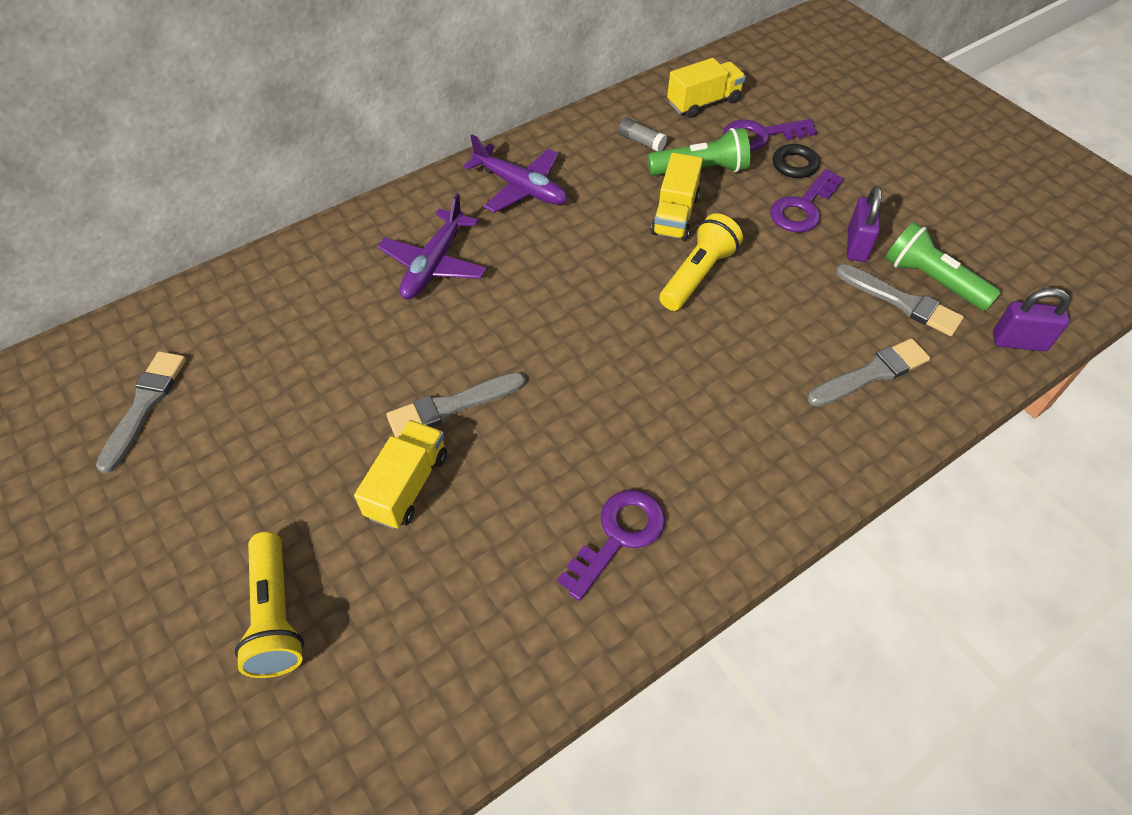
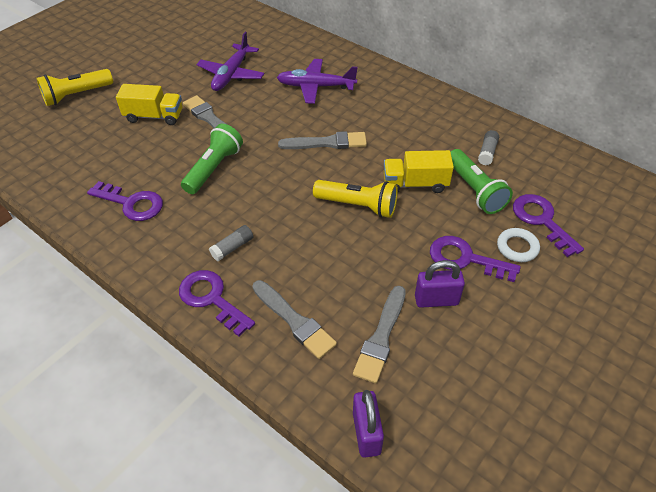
camera: 75 degrees right, 5 degrees down
(144, 405) = (187, 25): grey brush -> grey brush (327, 143)
(520, 187) = (402, 105): purple plane -> purple plane (232, 74)
(703, 102) = (561, 179): yellow truck -> none
(741, 417) = (232, 247): none -> grey glue stick
(794, 165) = (517, 247): black ring -> white ring
(826, 453) = (211, 298): none -> purple key
(932, 280) = (417, 359): green flashlight -> green flashlight (214, 168)

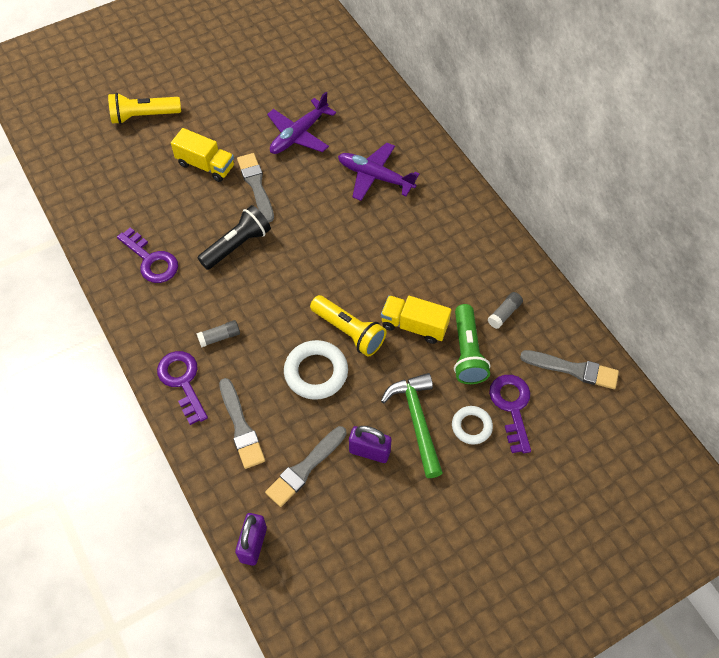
camera: 20 degrees right, 10 degrees up
(214, 168) = (237, 245): green flashlight -> black flashlight
(327, 143) = (354, 250): grey brush -> grey brush (573, 369)
(345, 248) = (316, 372): none -> white ring
(464, 259) = (417, 421): purple key -> green hammer

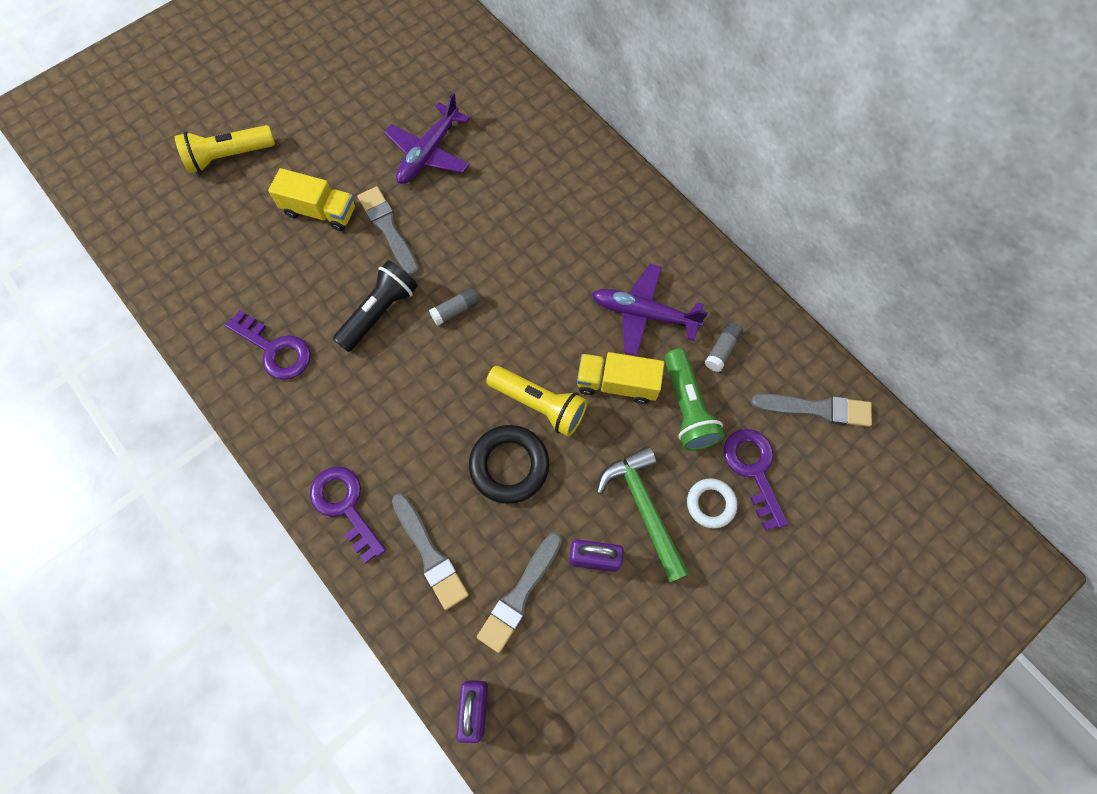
camera: 10 degrees left, 10 degrees up
(219, 337) = (381, 438): grey glue stick -> grey glue stick (455, 310)
(316, 372) = (509, 465): white ring -> black ring
(375, 177) = (533, 195): purple plane -> purple plane (644, 314)

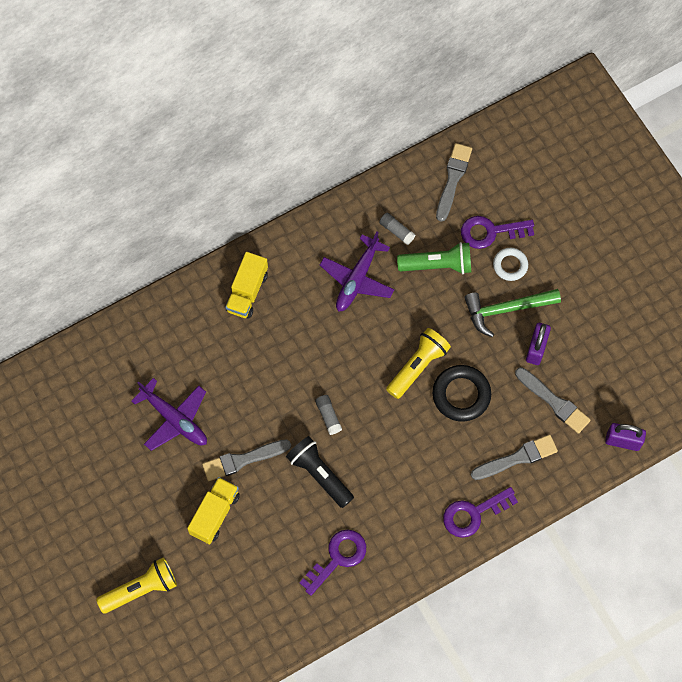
camera: 80 degrees left, 0 degrees up
(228, 156) = (141, 589): yellow flashlight -> yellow flashlight turned 105 degrees counterclockwise
(617, 384) = (410, 309): yellow truck -> yellow truck (247, 292)

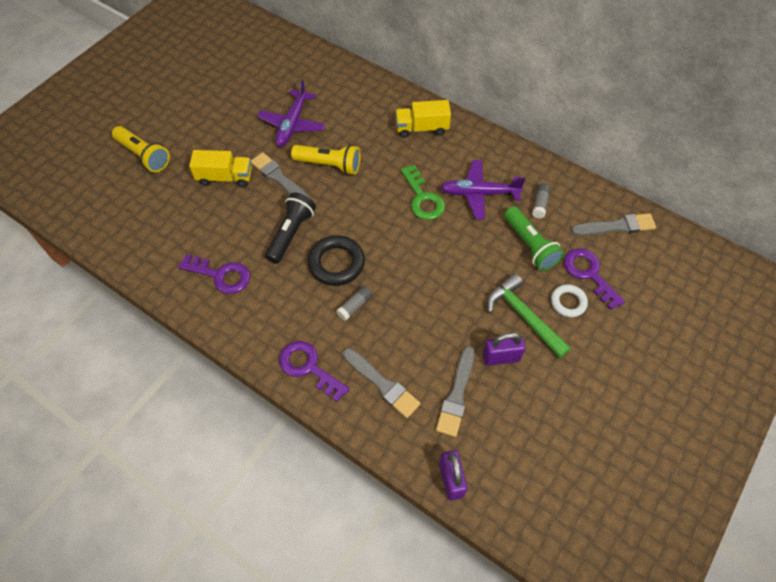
camera: 65 degrees right, 10 degrees down
(328, 416) = (346, 220): grey glue stick -> grey glue stick (355, 306)
(337, 333) = (423, 198): none -> green key
(418, 366) = (427, 267): yellow flashlight -> yellow flashlight (329, 165)
(461, 395) = (419, 311): black ring -> black ring (336, 263)

